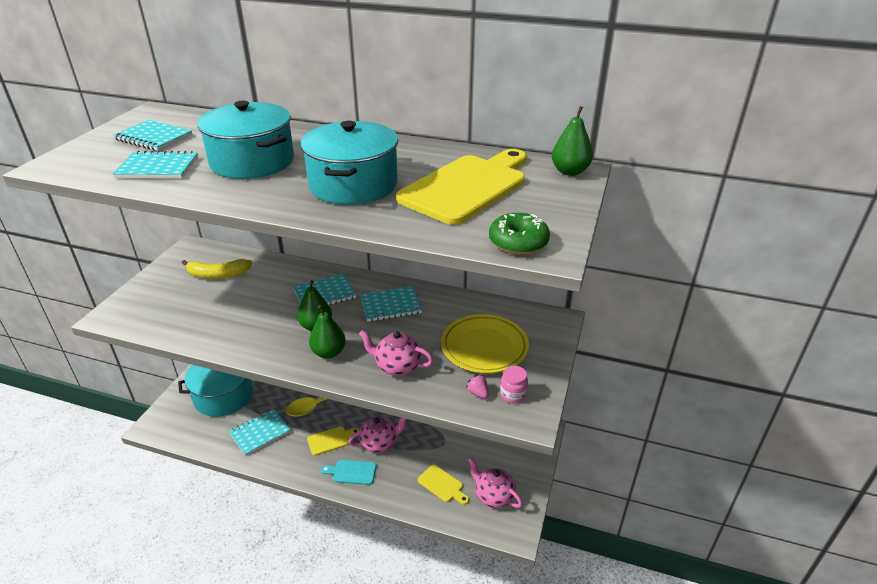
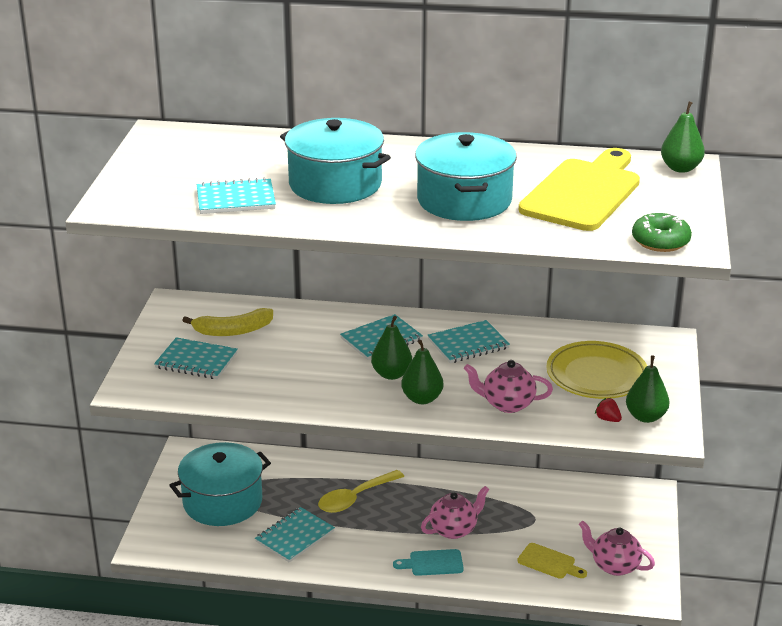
camera: 10 degrees left, 5 degrees down
(154, 137) = (195, 165): turquoise notebook -> turquoise notebook (196, 361)
(331, 440) = (390, 533): yellow cutting board -> none
(478, 393) = (607, 419): pink strawberry -> red strawberry
(513, 395) = (645, 417): pink jar -> green pear

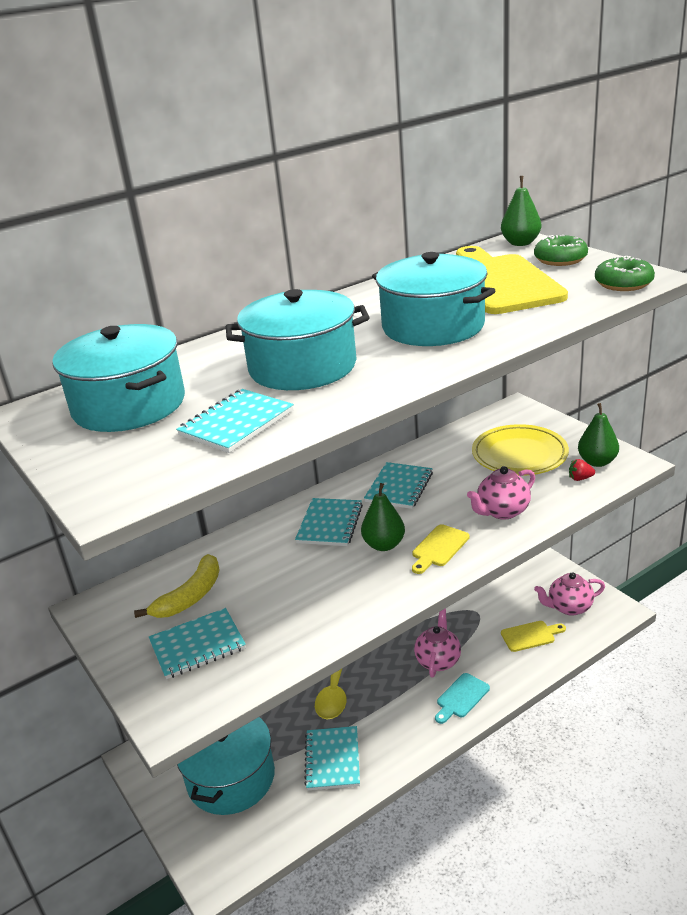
camera: 40 degrees left, 0 degrees up
(208, 156) = (129, 405): none -> turquoise pot
(422, 399) = (439, 548): green pear -> yellow cutting board
(671, 198) = (560, 259): none -> green donut

